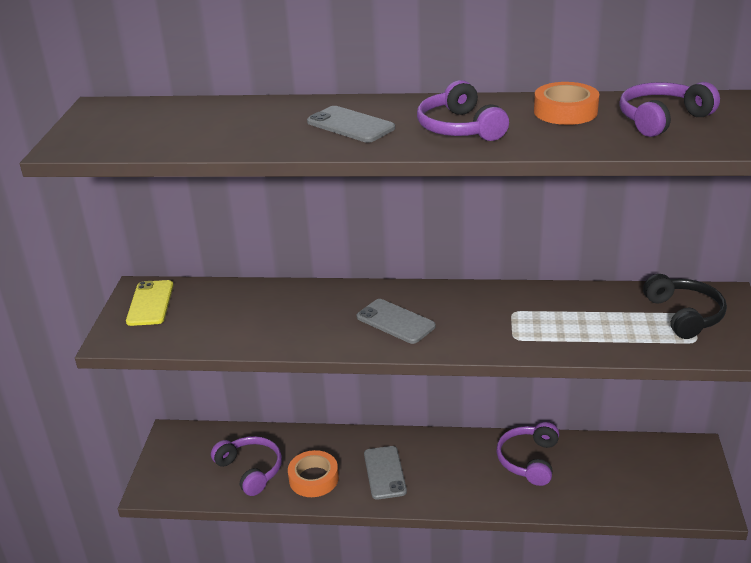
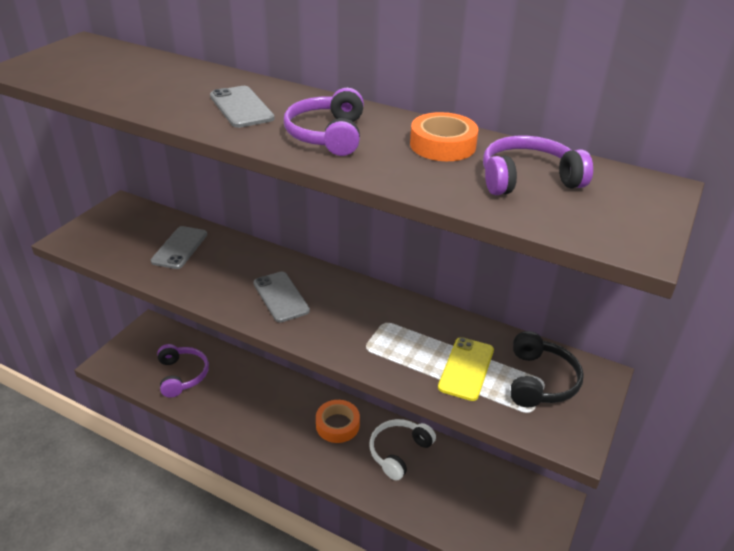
camera: 20 degrees right, 5 degrees up
(150, 303) = (118, 218): yellow phone -> yellow phone (466, 368)
(313, 478) = (221, 400): orange tape -> orange tape (337, 425)
(385, 472) = (277, 417): grey phone -> grey phone (180, 248)
(528, 460) = (399, 452): purple headphones -> white headphones

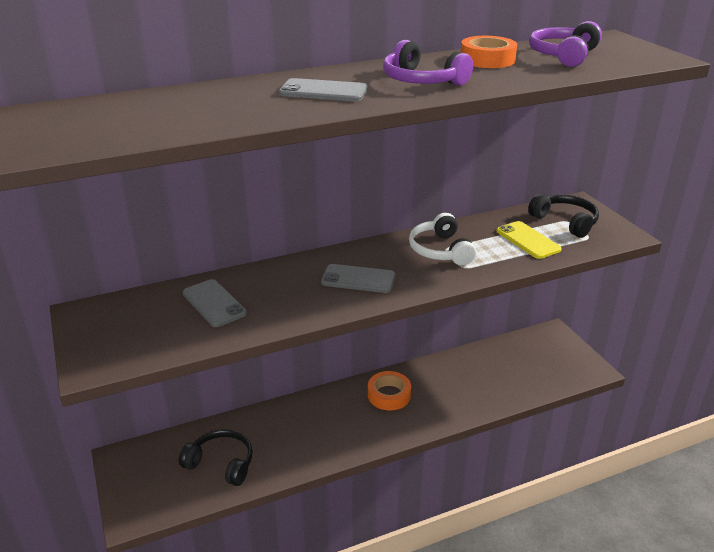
camera: 50 degrees left, 5 degrees down
(182, 375) = (221, 463): purple headphones -> black headphones
(399, 452) = (447, 377): white headphones -> white headphones (440, 250)

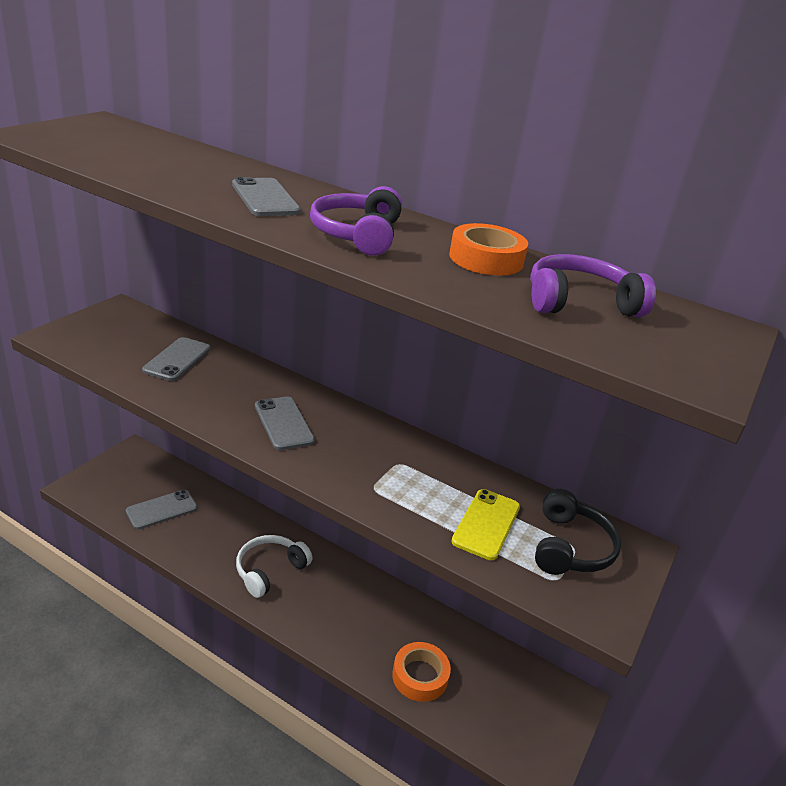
camera: 50 degrees right, 0 degrees up
(221, 463) = (161, 509): black headphones -> grey phone
(389, 395) = (331, 584): orange tape -> orange tape (420, 676)
(440, 250) = (392, 461): white headphones -> white headphones (269, 570)

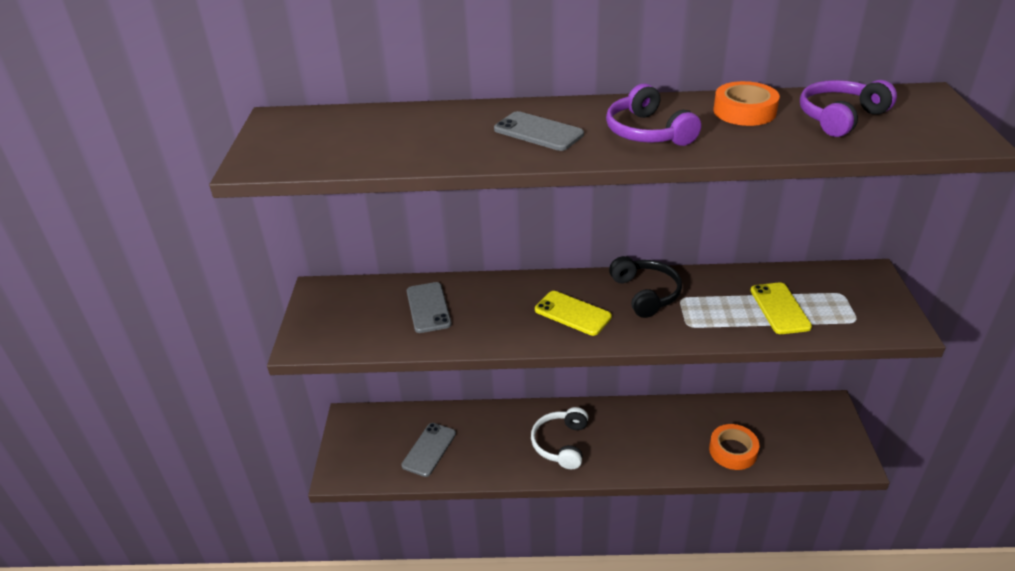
camera: 25 degrees left, 5 degrees up
(283, 423) = (572, 313): grey phone -> yellow phone
(570, 547) = (839, 295): black headphones -> black headphones (646, 294)

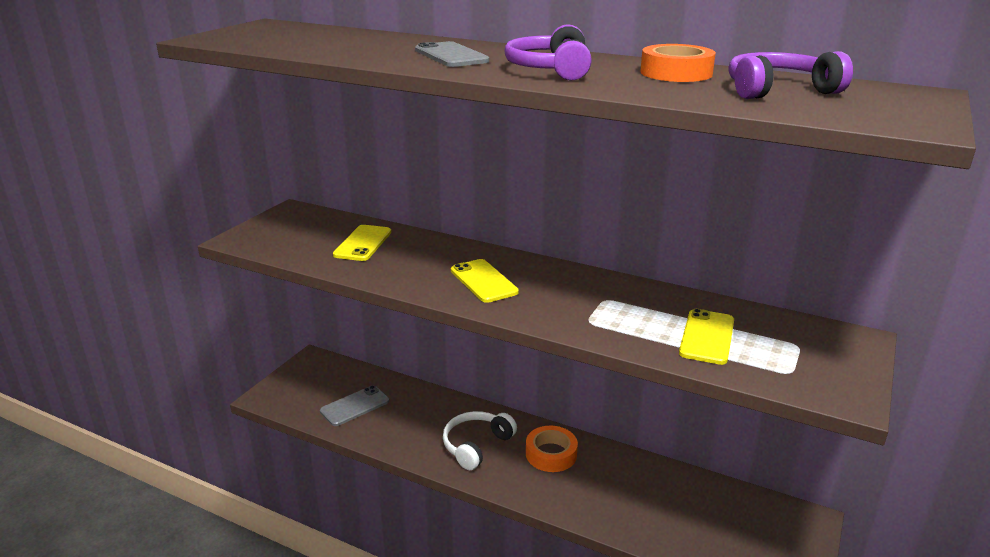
camera: 25 degrees right, 10 degrees down
(428, 307) = (363, 243): grey phone -> yellow phone
(646, 294) = (573, 286): black headphones -> none
(733, 451) = (652, 519): orange tape -> orange tape (551, 454)

